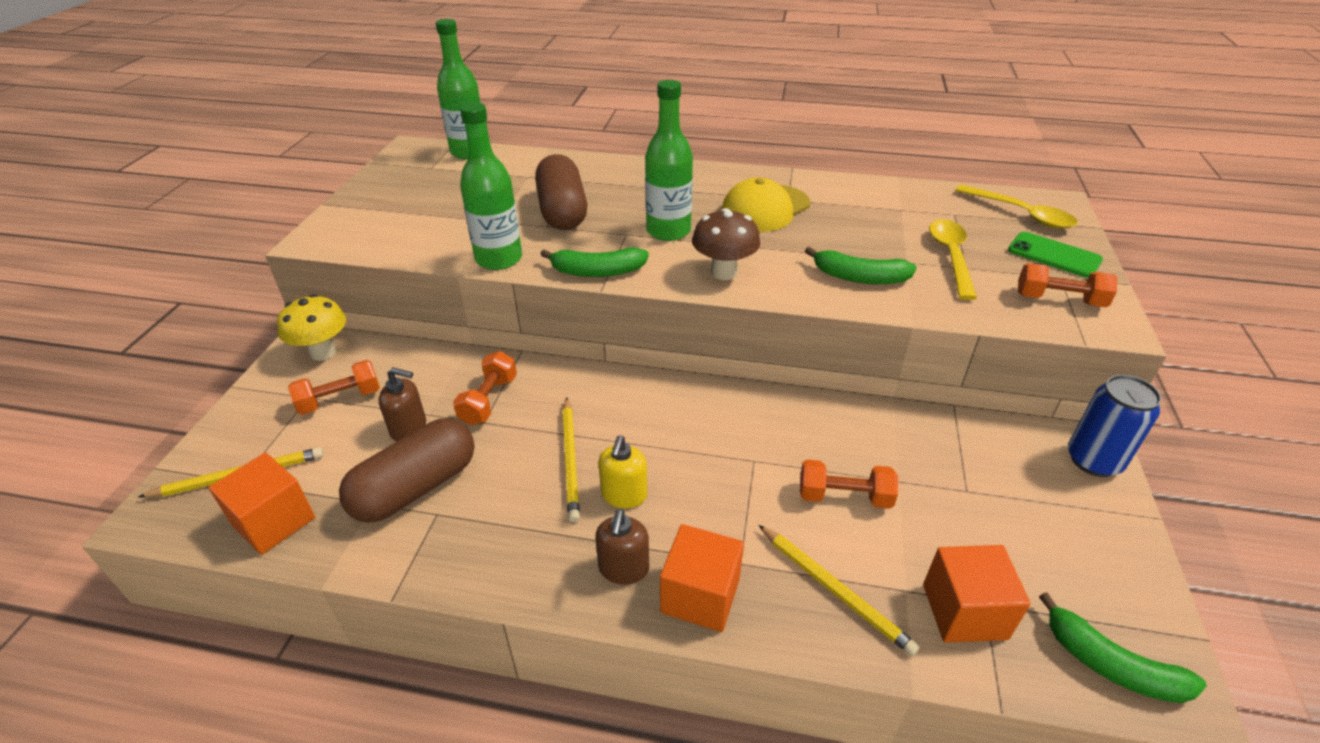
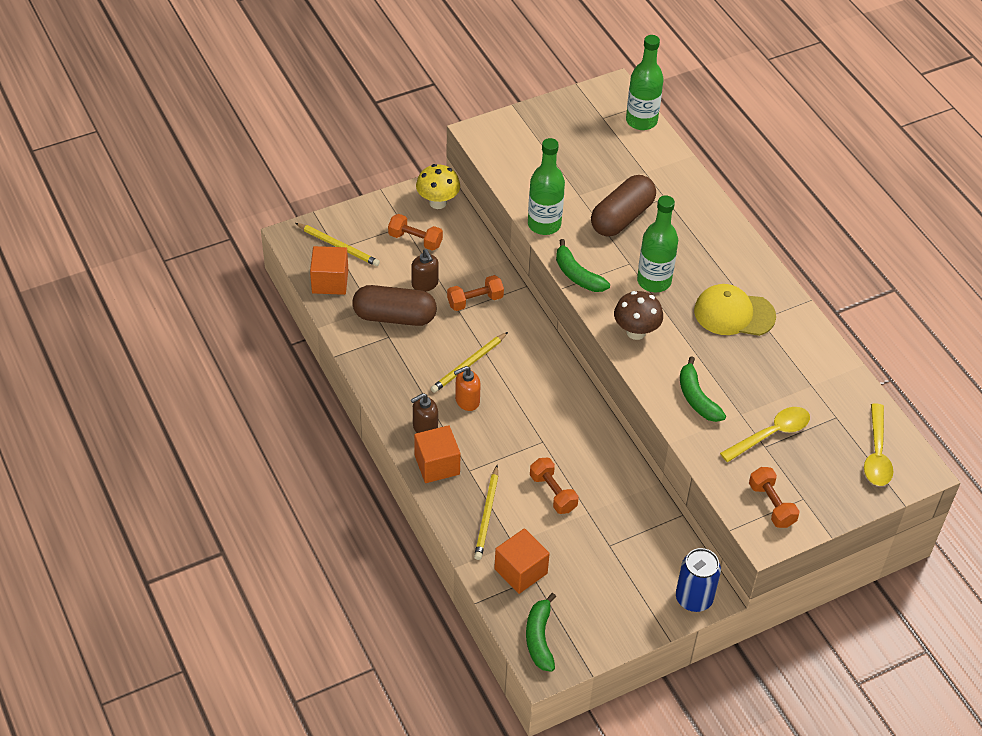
camera: 50 degrees right, 10 degrees up
(624, 495) = (467, 401): yellow soap dispenser -> orange soap dispenser
(1054, 255) = (830, 488): green phone -> none

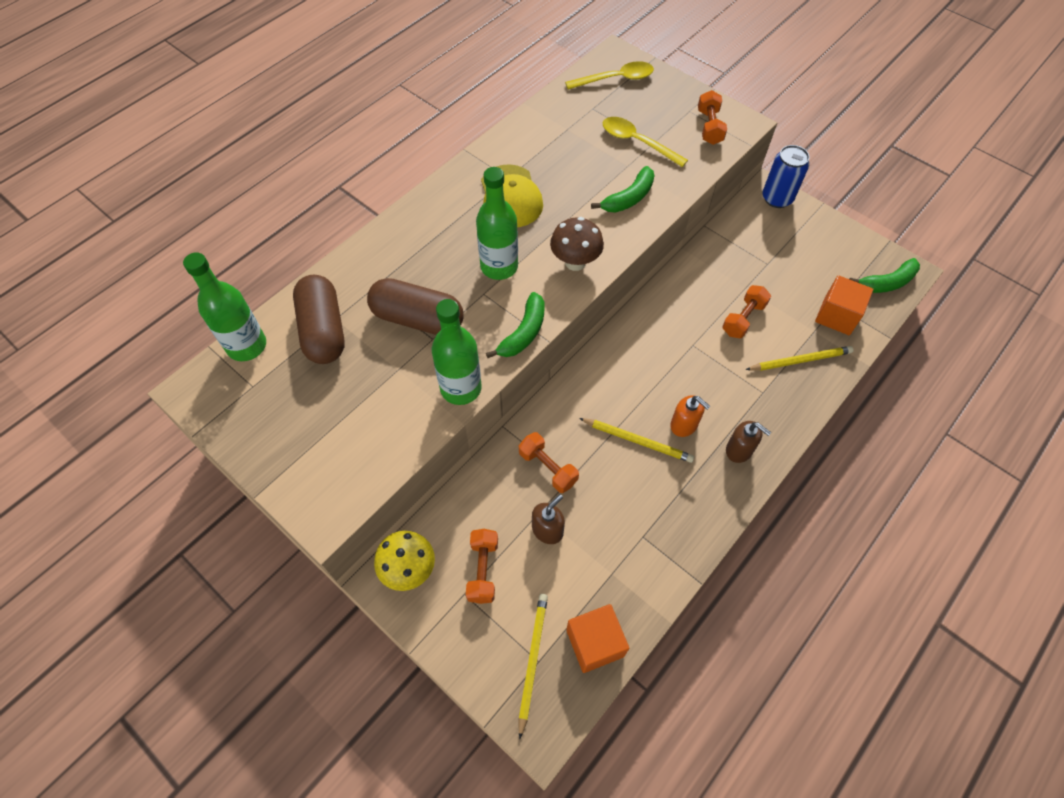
camera: 110 degrees left, 10 degrees up
(394, 317) = (612, 542): brown capsule -> brown capsule (323, 330)
(437, 465) = (775, 422): orange cube -> none
(771, 505) = (709, 127): orange dumbbell -> orange dumbbell turned 45 degrees counterclockwise

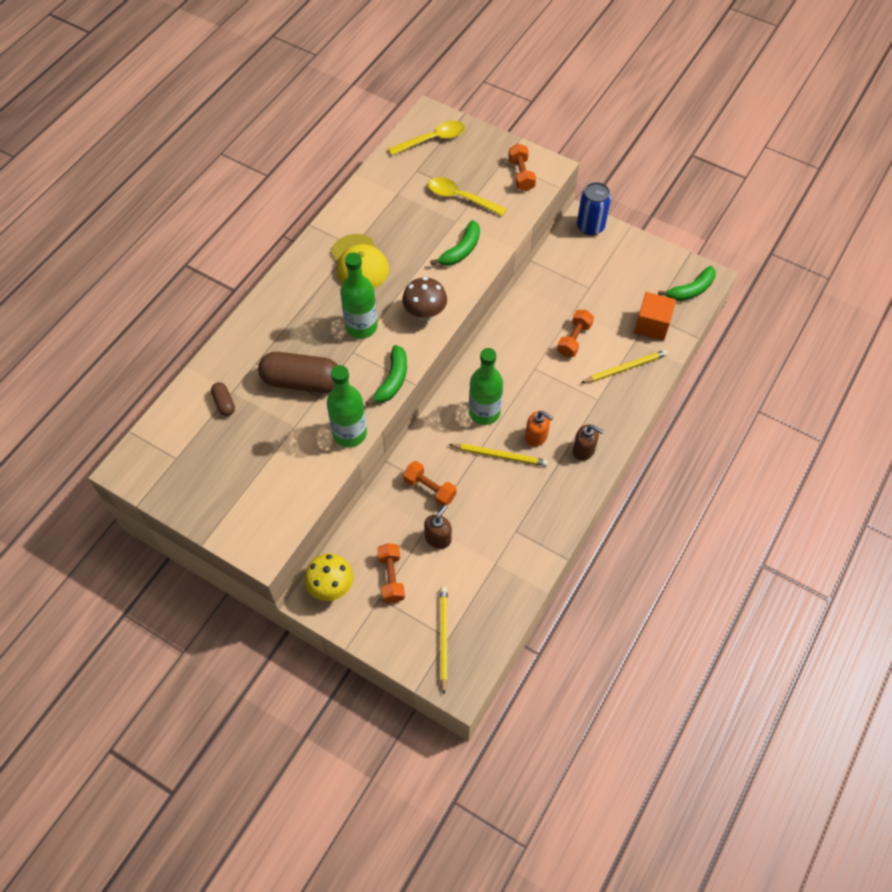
camera: 10 degrees left, 0 degrees up
(247, 346) = (162, 426): green bottle -> green bottle (484, 412)
(323, 330) = (224, 403): brown capsule -> brown capsule, size x0.46
(595, 643) = (490, 617): orange cube -> none

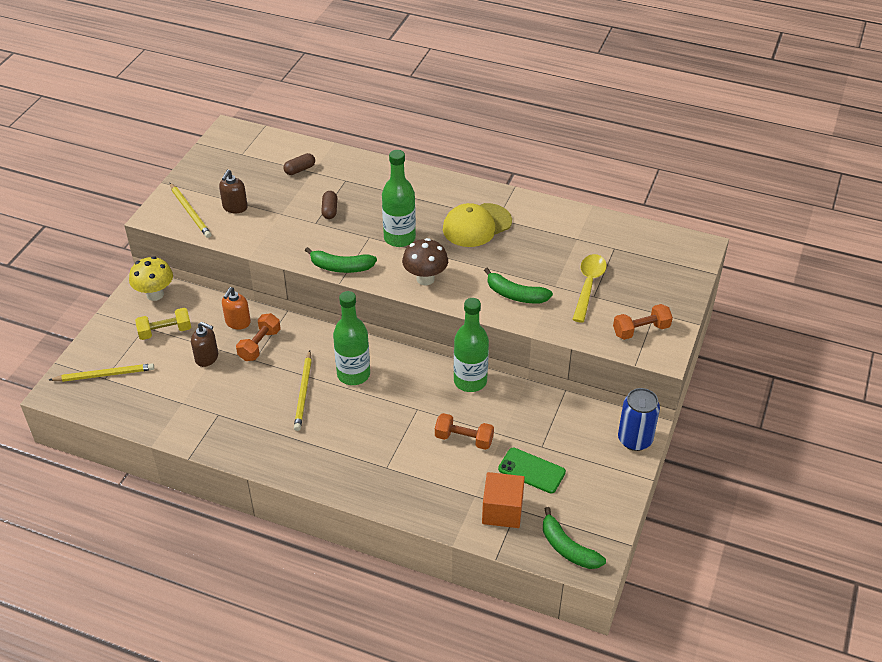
camera: 80 degrees right, 15 degrees down
(302, 381) = (329, 210): brown capsule -> brown capsule, size x0.46
(350, 433) = (277, 248): green bottle -> green bottle (470, 381)
(391, 577) = (165, 331): orange dumbbell -> yellow dumbbell
(432, 139) = (664, 254): yellow spoon -> none
(536, 436) = (330, 419): orange soap dispenser -> orange soap dispenser (237, 322)
(584, 450) = (319, 460): brown soap dispenser -> brown soap dispenser (235, 207)
(613, 299) = (531, 470): none -> green phone
(625, 368) = (434, 489): yellow pencil -> yellow pencil (190, 212)

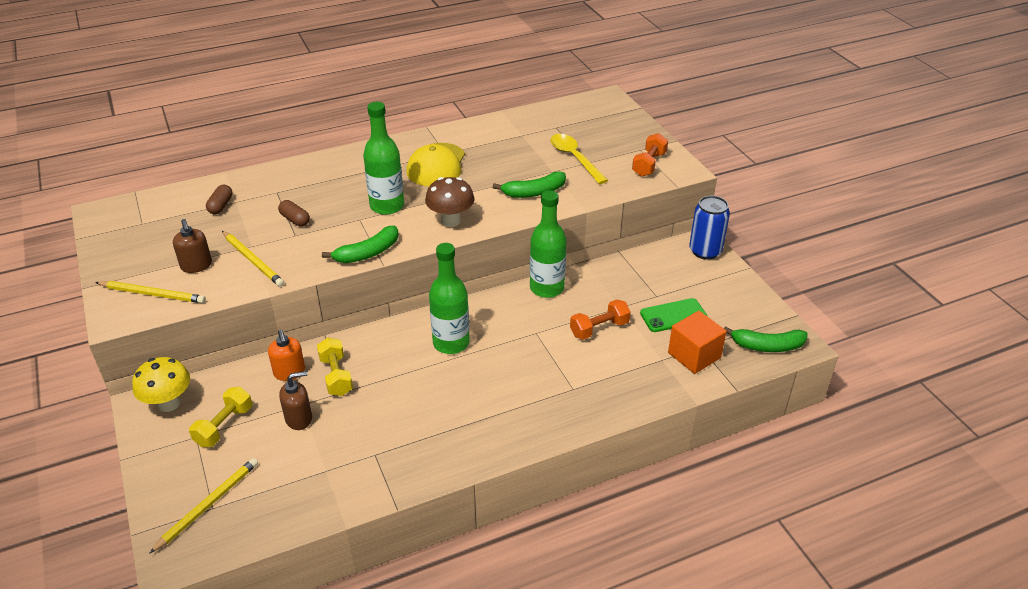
camera: 45 degrees left, 5 degrees down
(259, 345) = (336, 376): orange dumbbell -> yellow dumbbell
(303, 392) = (428, 384): yellow pencil -> yellow pencil (253, 260)

